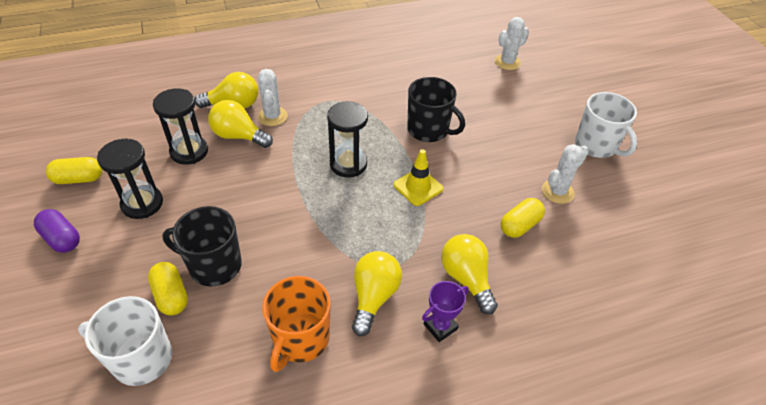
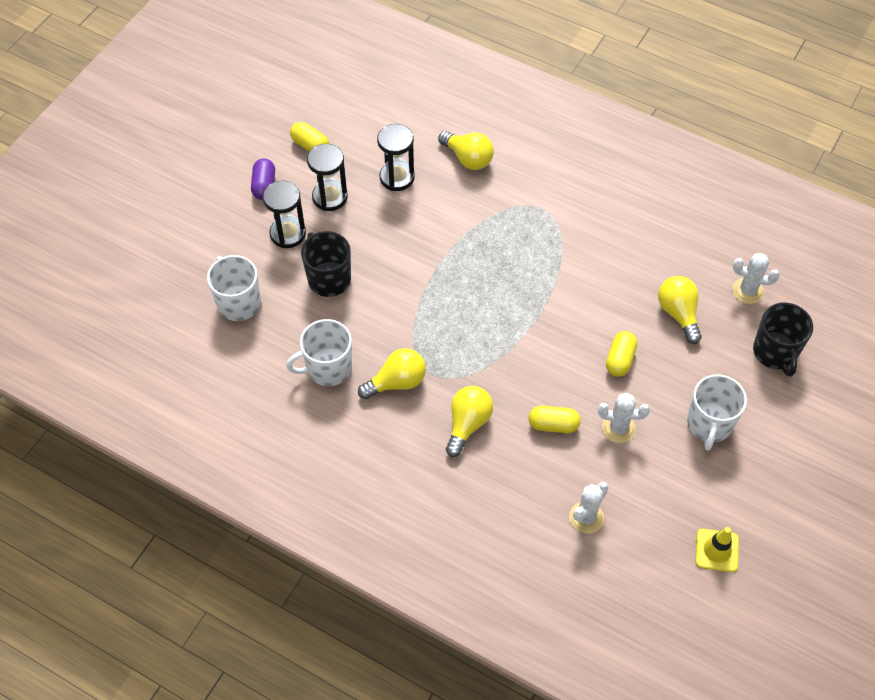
camera: 50 degrees right, 10 degrees up
(171, 296) = (287, 278): yellow capsule -> yellow capsule (620, 360)
(239, 136) = (442, 190): yellow light bulb -> yellow light bulb (678, 313)
(272, 116) = (484, 191): white cactus -> white cactus (586, 517)
(300, 339) = (328, 368): orange mug -> white mug
(348, 164) = (492, 276): black hourglass -> black hourglass (288, 234)
(418, 187) = (519, 336): yellow traffic cone -> yellow traffic cone (717, 550)
(428, 130) = (588, 298): black mug -> black mug (775, 352)
(440, 326) = (413, 435): purple trophy -> none

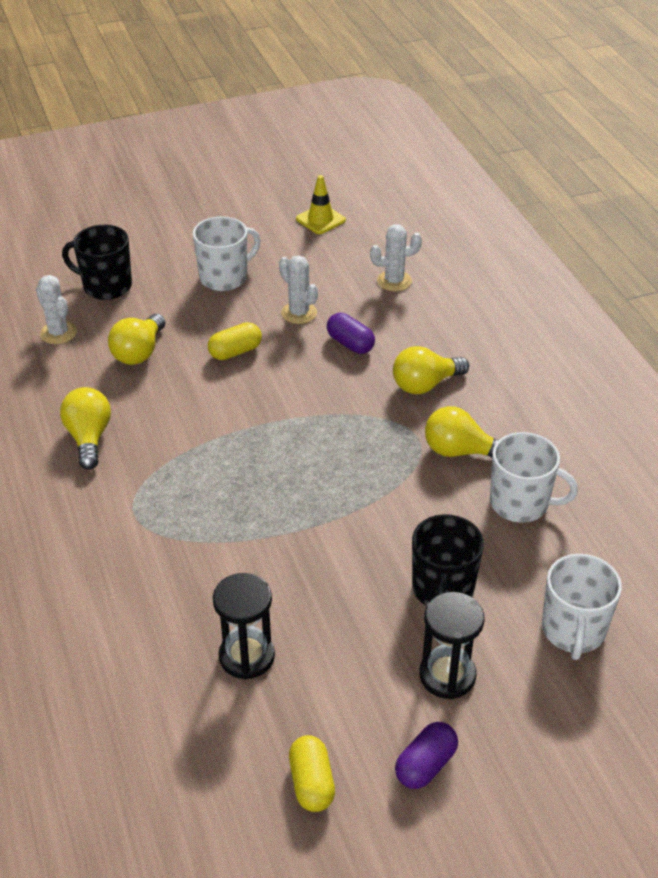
camera: 140 degrees left, 15 degrees down
(330, 197) = (353, 688): black hourglass -> none
(468, 158) = (139, 621): yellow light bulb -> yellow light bulb (89, 437)
(553, 425) = (350, 343): yellow capsule -> purple capsule
(775, 352) = (106, 286): black mug -> black mug turned 105 degrees counterclockwise

